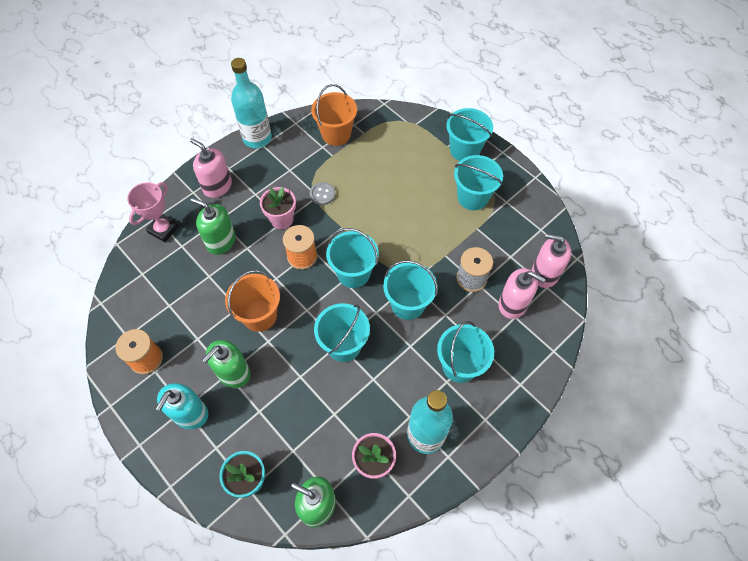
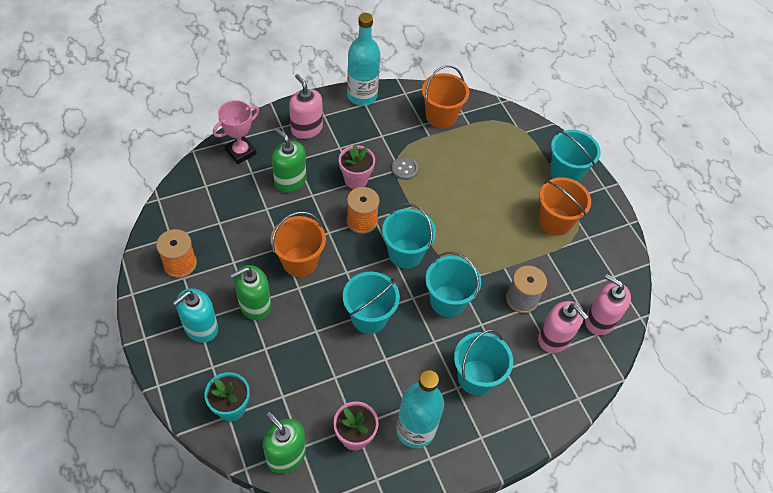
camera: 15 degrees right, 5 degrees down
(472, 197) = (555, 221): turquoise bucket -> orange bucket

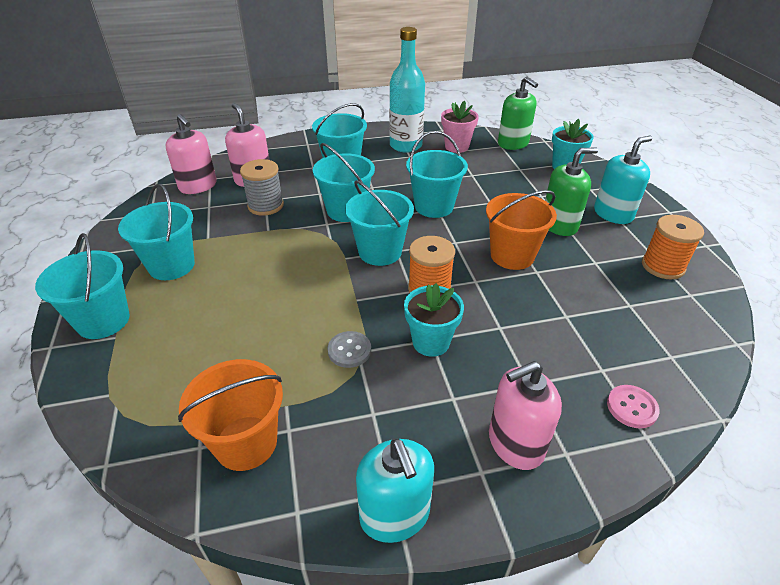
camera: 165 degrees left, 15 degrees down
(241, 152) = (632, 407): pink trophy -> pink button
(290, 181) = (536, 350): green soap dispenser -> none
(306, 128) = (515, 443): pink soap dispenser -> pink soap dispenser turned 90 degrees clockwise
(356, 180) = (431, 342): pink flower pot -> turquoise flower pot
(362, 96) = (395, 514): turquoise bottle -> turquoise soap dispenser
(555, 221) = (171, 265): orange bucket -> turquoise bucket

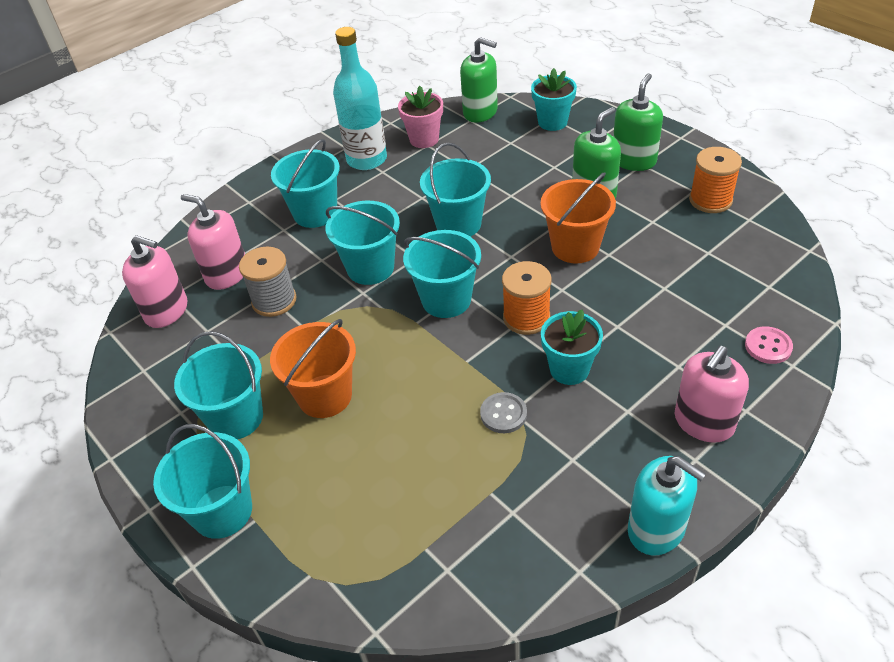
camera: 25 degrees left, 5 degrees up
(246, 443) = (485, 543): orange bucket -> orange bucket (325, 396)
(613, 214) = (633, 160): turquoise soap dispenser -> green soap dispenser

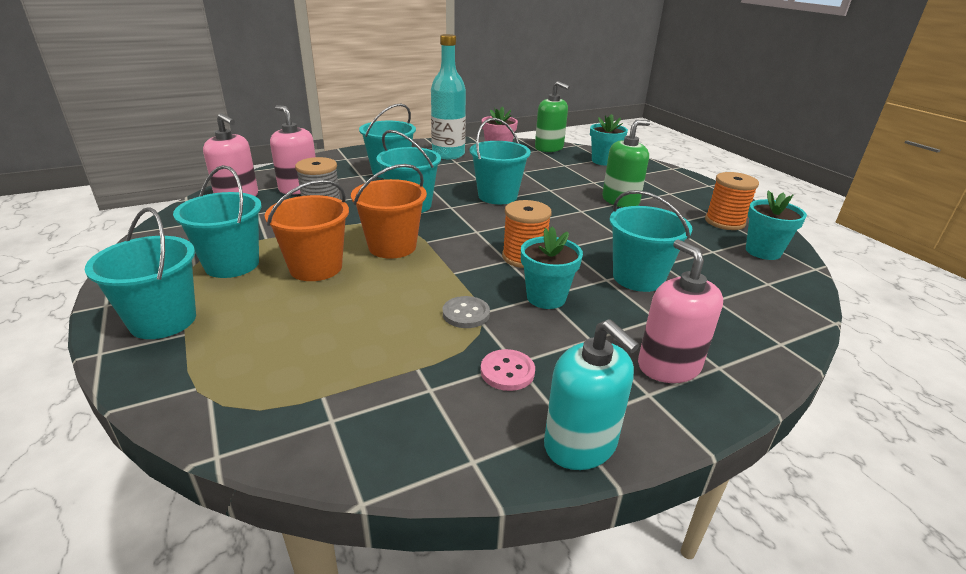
camera: 10 degrees right, 15 degrees down
(446, 300) = (460, 233): turquoise bucket -> turquoise bucket (638, 278)
(575, 247) = (590, 226): orange bucket -> orange bucket (392, 246)
(633, 160) = (663, 190): green soap dispenser -> none
(703, 422) = (668, 366): pink soap dispenser -> pink soap dispenser turned 105 degrees clockwise
(756, 238) = (763, 251): none -> turquoise flower pot
(768, 346) = (756, 324): pink button -> pink button (507, 371)

